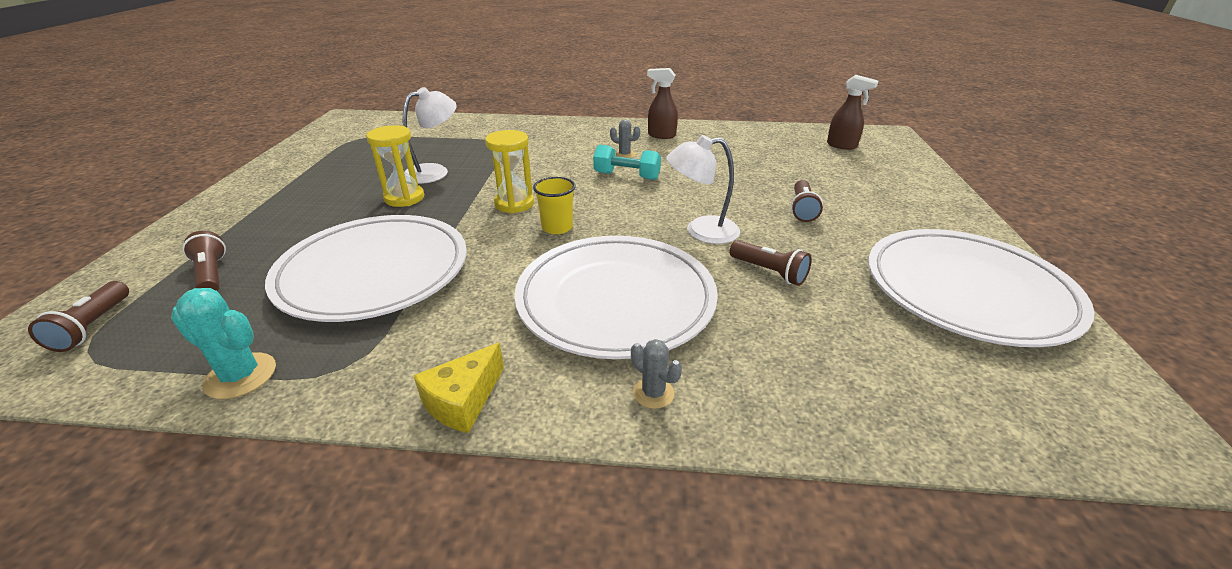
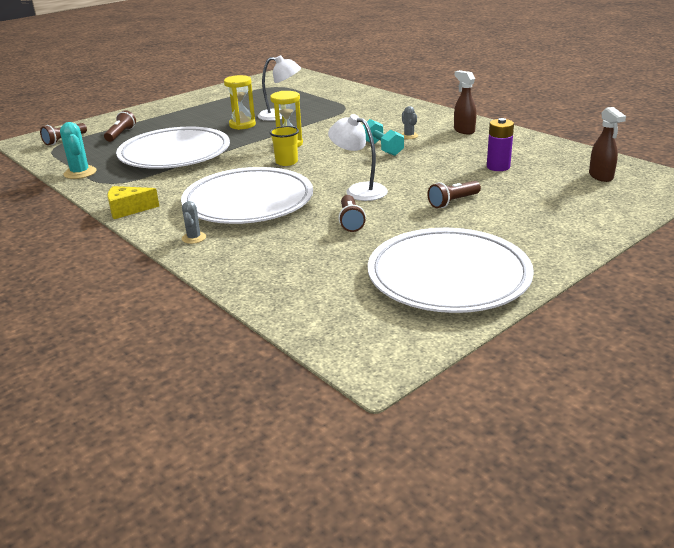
camera: 45 degrees right, 5 degrees down
(760, 161) = (498, 167): none -> purple battery

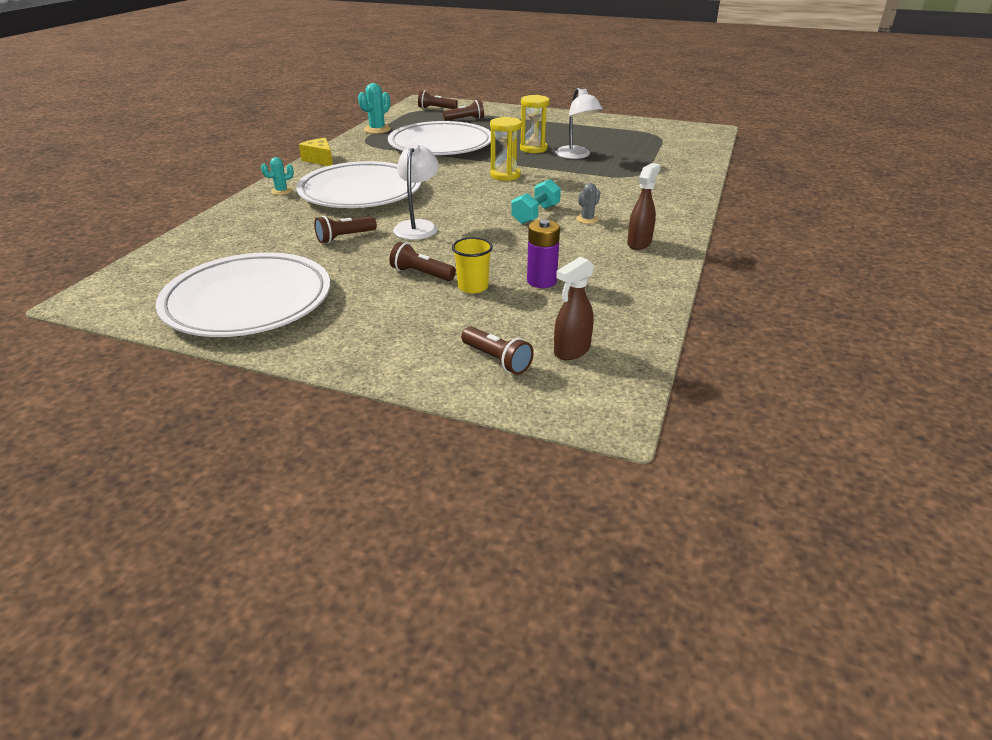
camera: 60 degrees right, 5 degrees up
(194, 238) = (281, 191): grey cactus -> turquoise cactus
(286, 162) = (459, 184): yellow cup -> yellow cup (473, 287)
(602, 198) = (497, 360): none -> brown flashlight

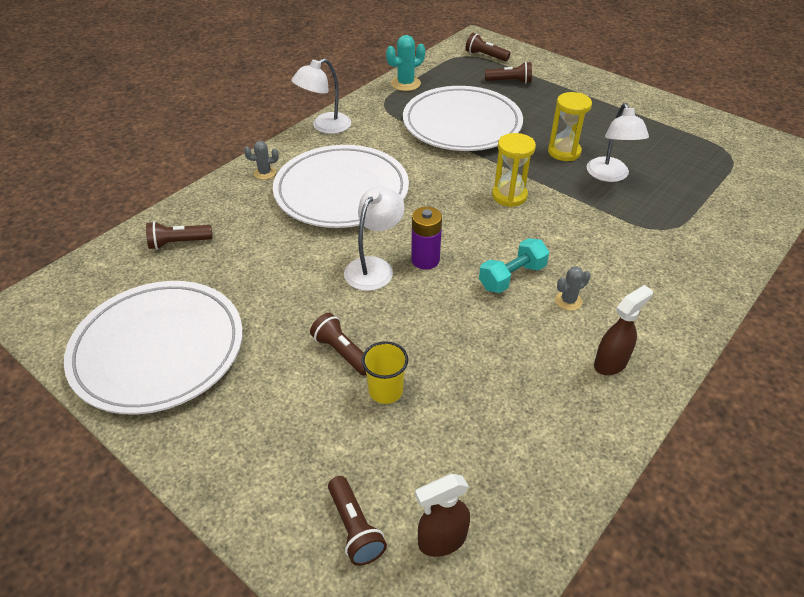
camera: 20 degrees right, 10 degrees up
(281, 191) = (265, 173): turquoise cactus -> grey cactus
(320, 160) = (325, 127): yellow cheese -> white lamp
(344, 237) = (292, 267): brown flashlight -> brown flashlight (178, 243)
(541, 281) = (464, 402): purple battery -> purple battery (425, 260)

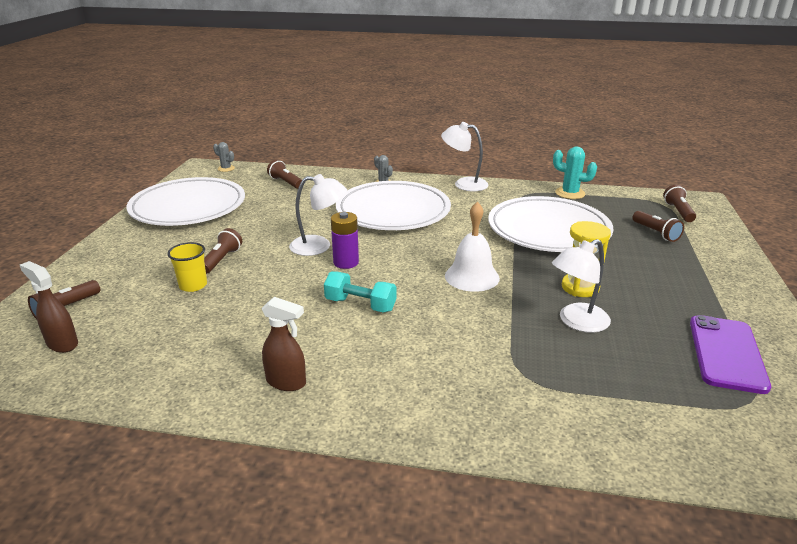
camera: 60 degrees right, 15 degrees down
(509, 196) = (472, 276): yellow hourglass -> white bell
(568, 301) = (353, 340): grey cactus -> grey cactus (226, 168)
(679, 136) = (726, 353): none -> purple phone

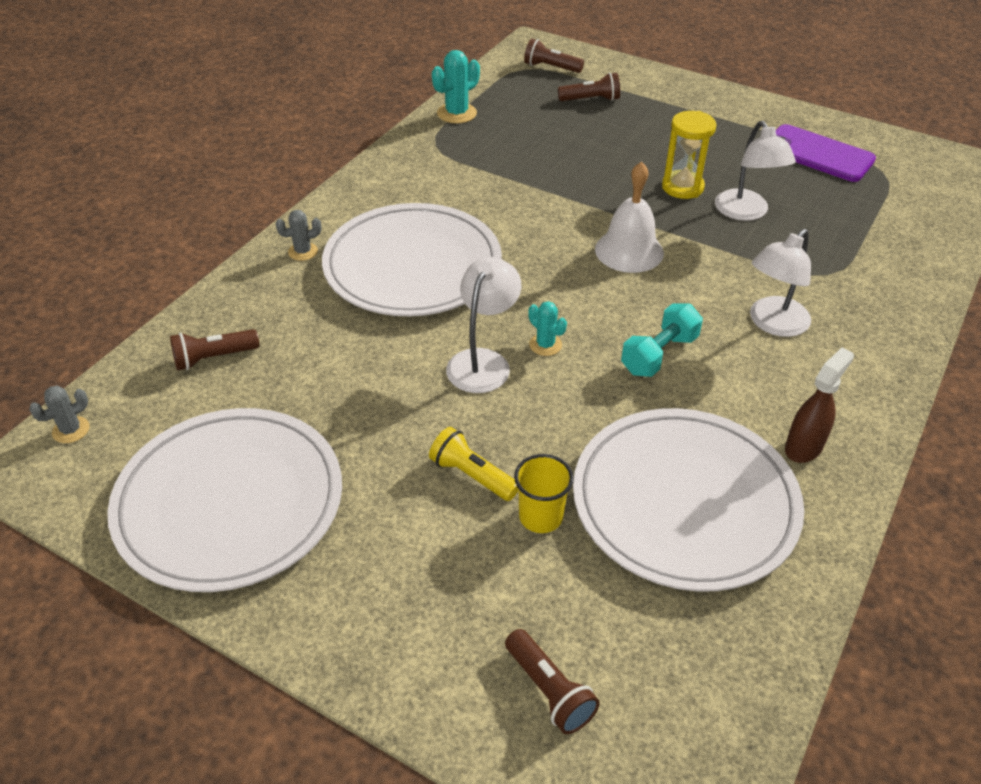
camera: 70 degrees left, 15 degrees up
(62, 344) = (658, 688): brown spray bottle -> none
(221, 260) = (472, 475): brown flashlight -> yellow flashlight
(346, 262) = (545, 345): purple battery -> turquoise cactus
(464, 184) = (365, 181): white lamp -> white lamp (773, 324)
(548, 230) = (544, 162): white plate -> white plate (684, 503)

